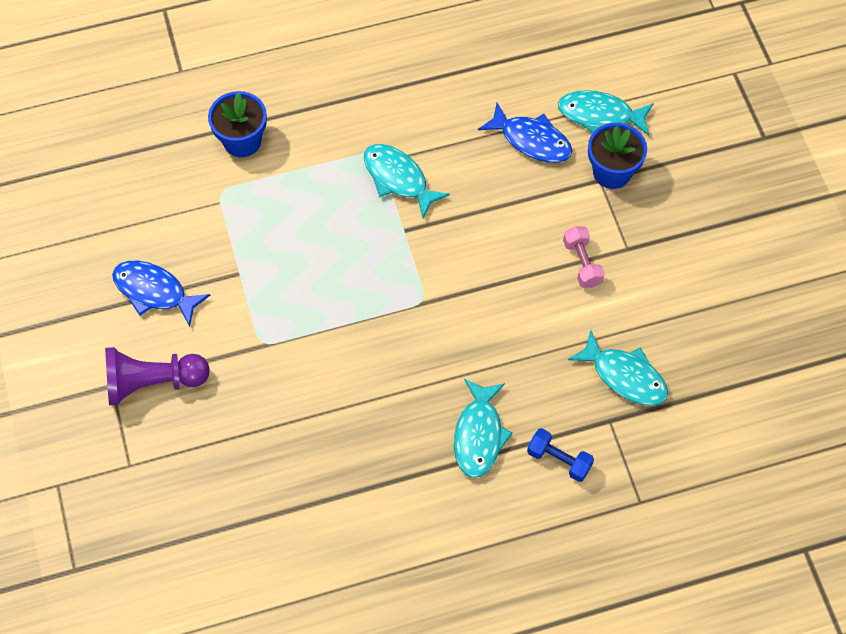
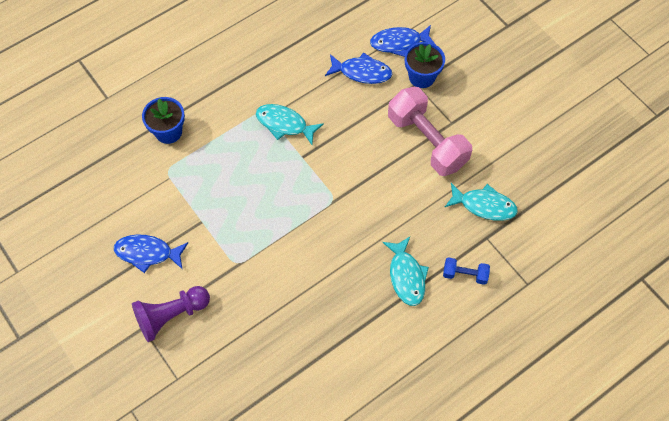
camera: 20 degrees left, 0 degrees up
(582, 263) = (427, 141): pink dumbbell -> pink dumbbell, size x2.22
(600, 115) = (399, 43): turquoise fish -> blue fish

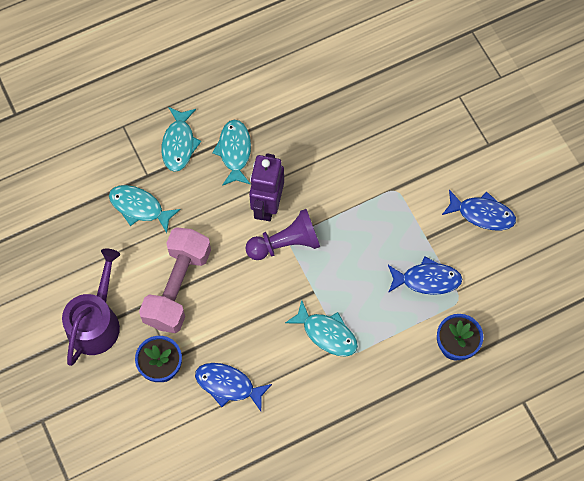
camera: 170 degrees left, 5 degrees up
(171, 316) = (462, 151): purple pawn -> purple pawn (286, 243)
(361, 227) = (267, 205): none -> purple robot
(399, 43) = (176, 418): blue fish -> blue fish (427, 280)
(427, 141) = (177, 287): pink dumbbell -> pink dumbbell turned 45 degrees clockwise
(465, 274) = (179, 144): blue dumbbell -> turquoise fish
(490, 103) = (96, 321): none -> purple watering can

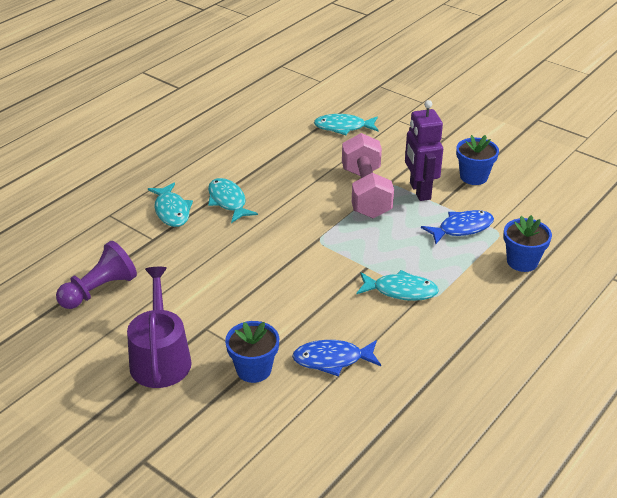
camera: 25 degrees left, 30 degrees down
(139, 207) = (158, 262): turquoise fish -> turquoise fish (343, 127)
(177, 287) = (232, 305): pink dumbbell -> pink dumbbell (366, 192)
(267, 205) = (282, 225): purple robot -> purple robot (419, 191)
(286, 243) = (317, 244): purple pawn -> purple pawn (99, 290)
(482, 214) = (473, 177): blue fish -> blue flower pot

